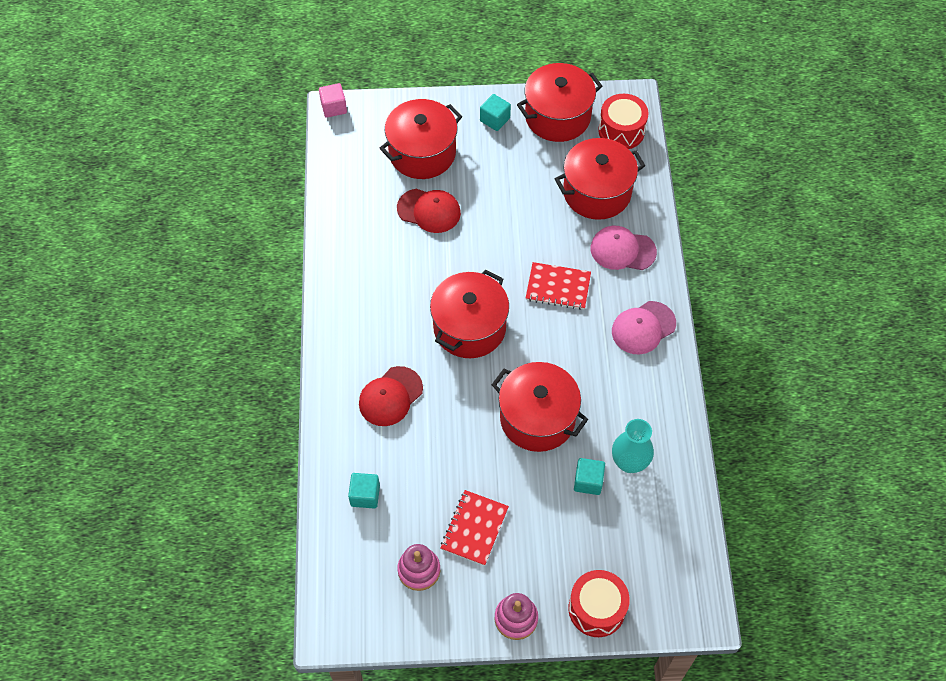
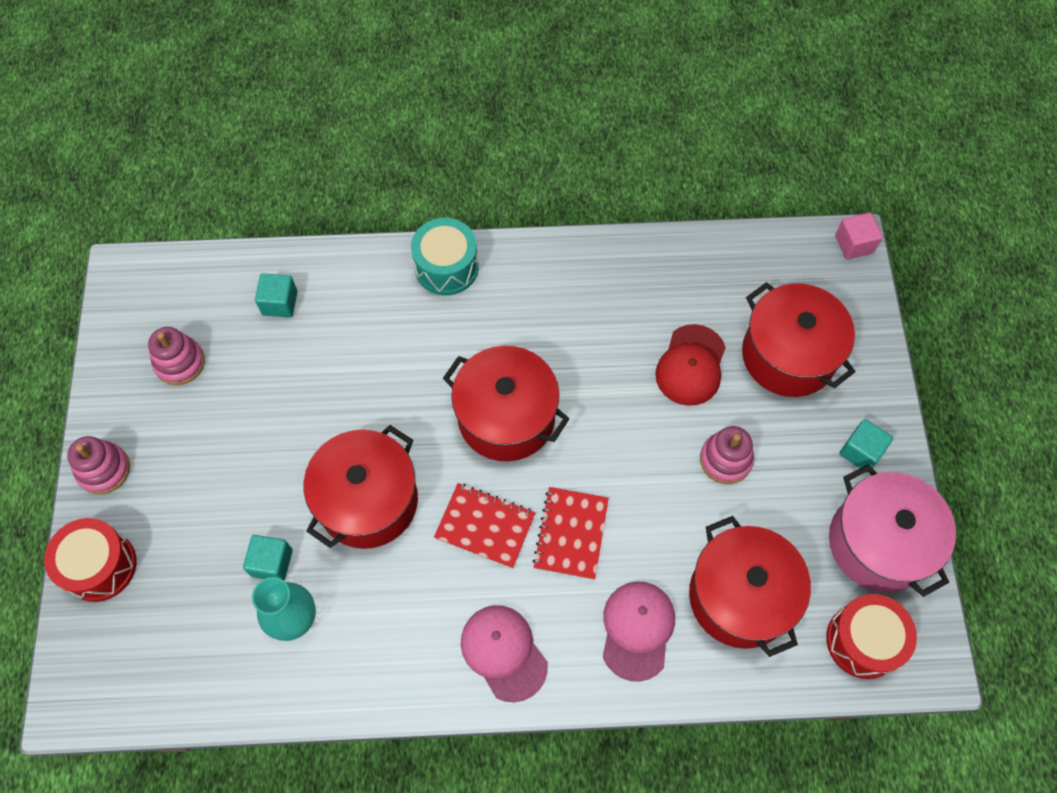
camera: 90 degrees right, 5 degrees up
(337, 371) = (446, 267): none -> turquoise drum
(390, 396) = (409, 326): red cap -> none
(474, 528) = (224, 423): red notebook -> red notebook (485, 526)
(501, 194) = (725, 459): none -> pink stacking toy
(557, 116) = (878, 543): red pot -> pink pot

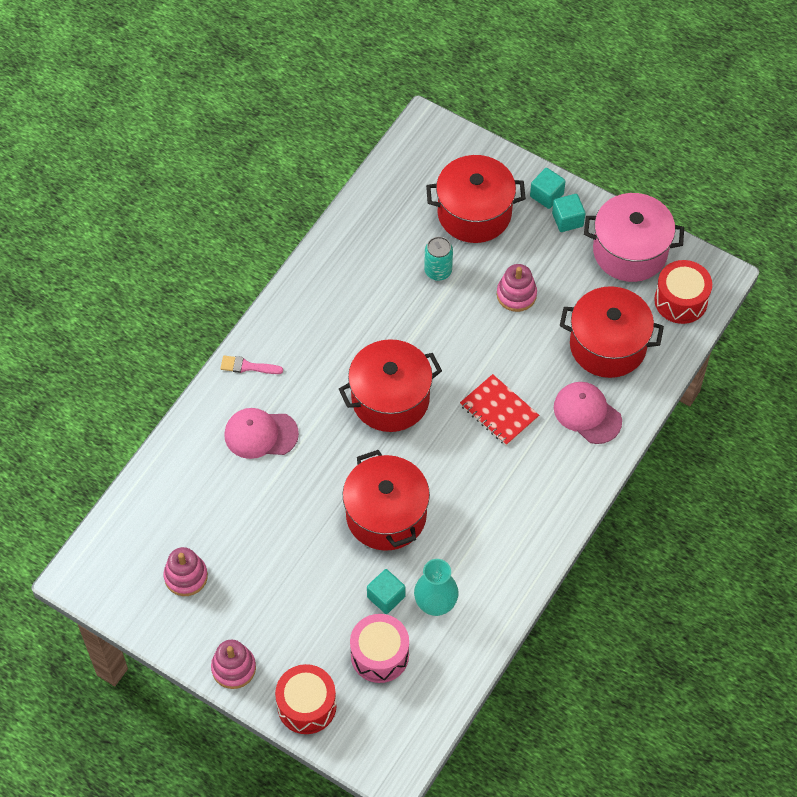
camera: 55 degrees left, 5 degrees down
(200, 600) = (379, 655): none -> pink drum
(280, 303) = (189, 486): turquoise cube -> turquoise cube (546, 195)
(446, 267) = (247, 366): turquoise drum -> pink brush
(485, 526) = (456, 457): red notebook -> none
(503, 652) = (547, 496): pink cap -> pink cap (260, 434)
(691, 365) = (438, 271): red cap -> turquoise can
(854, 244) = (427, 123): pink cube -> none

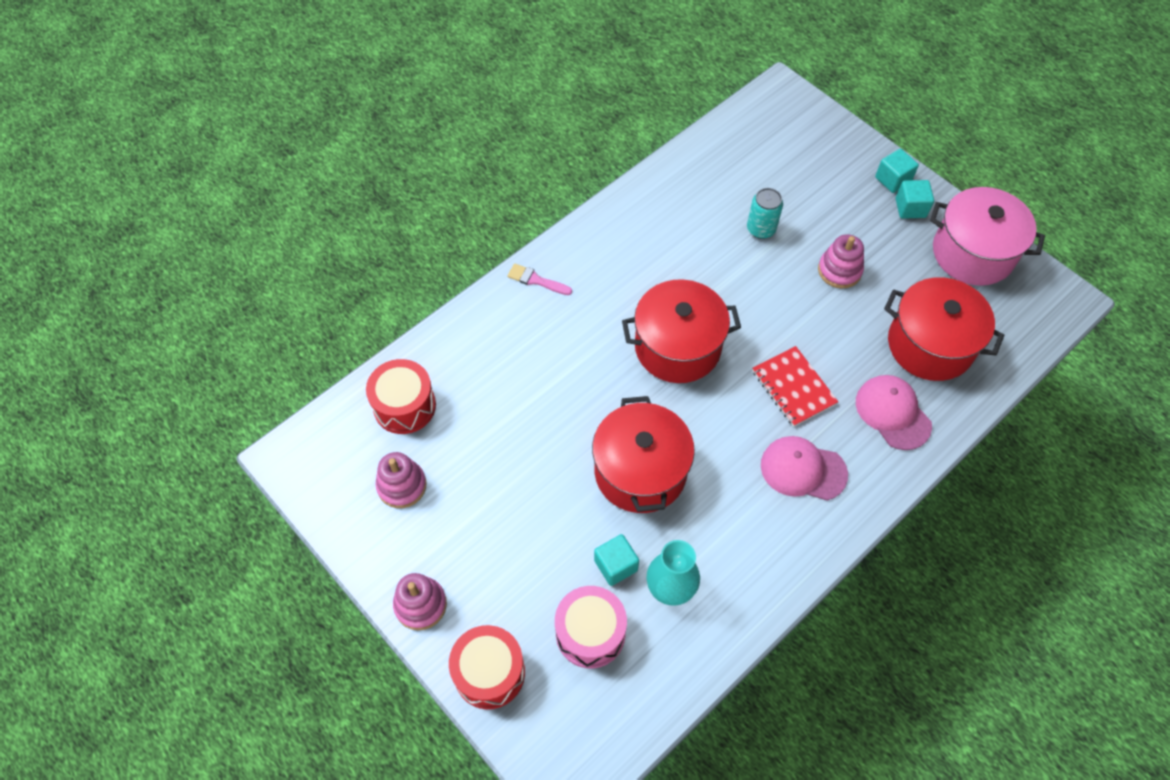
camera: 15 degrees right, 0 degrees up
(260, 434) = (529, 352): pink cap -> pink cap (803, 469)
(474, 213) = (812, 181): red pot -> none
(681, 300) = (1021, 315): red drum -> red drum (404, 406)

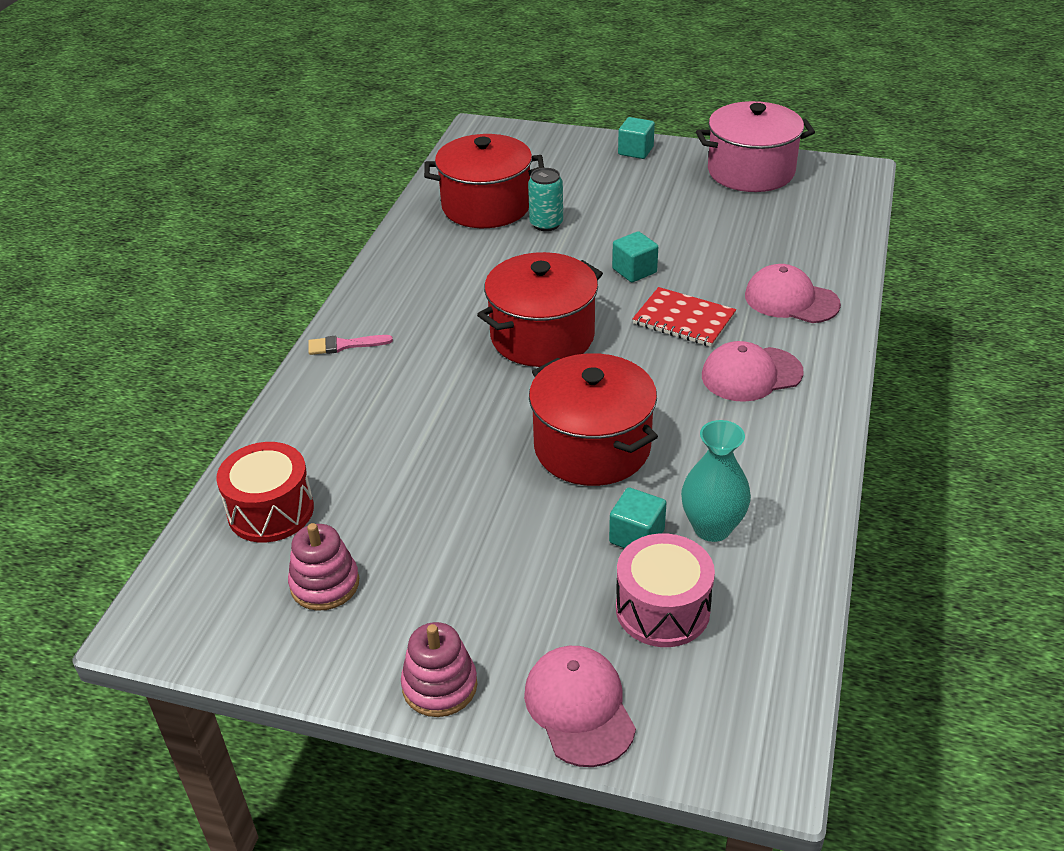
camera: 30 degrees left, 20 degrees down
(489, 672) = (579, 707): red drum -> pink cap
(839, 270) = (646, 224): pink stacking toy -> none
(910, 208) = (669, 163): turquoise cube -> turquoise cube (634, 271)
(930, 345) = (776, 242): red pot -> red pot (486, 206)

